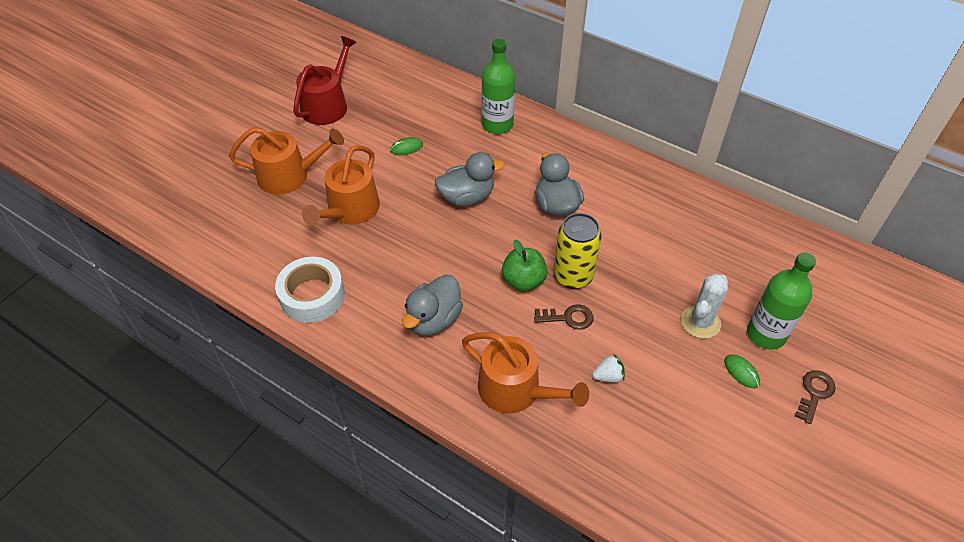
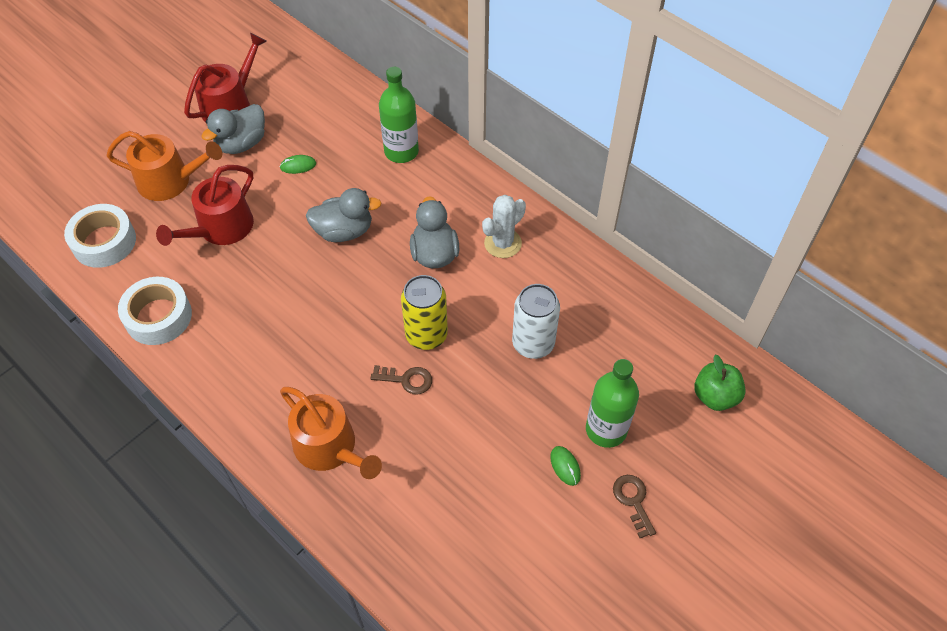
camera: 10 degrees right, 5 degrees up
(240, 236) = (104, 242): none -> white tape
(350, 210) = (221, 229): orange watering can -> red watering can
(434, 319) = (271, 360): grey duck -> grey duck (241, 144)
(523, 281) = (374, 333): green apple -> green apple (715, 396)
(608, 376) = (427, 448): white strawberry -> none
(673, 269) = (533, 344): none -> white can
(700, 322) = (541, 406): white cactus -> white cactus (503, 243)
(814, 393) = (633, 501): brown key -> brown key turned 60 degrees counterclockwise

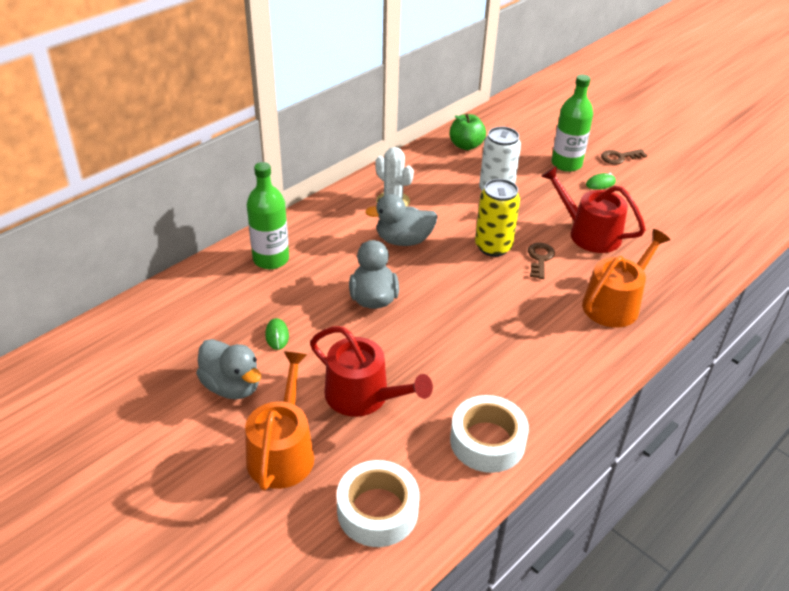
camera: 90 degrees left, 15 degrees down
(230, 104) = (160, 402): red watering can -> red watering can (589, 233)
(715, 396) = (531, 118): green apple -> green apple (466, 145)

